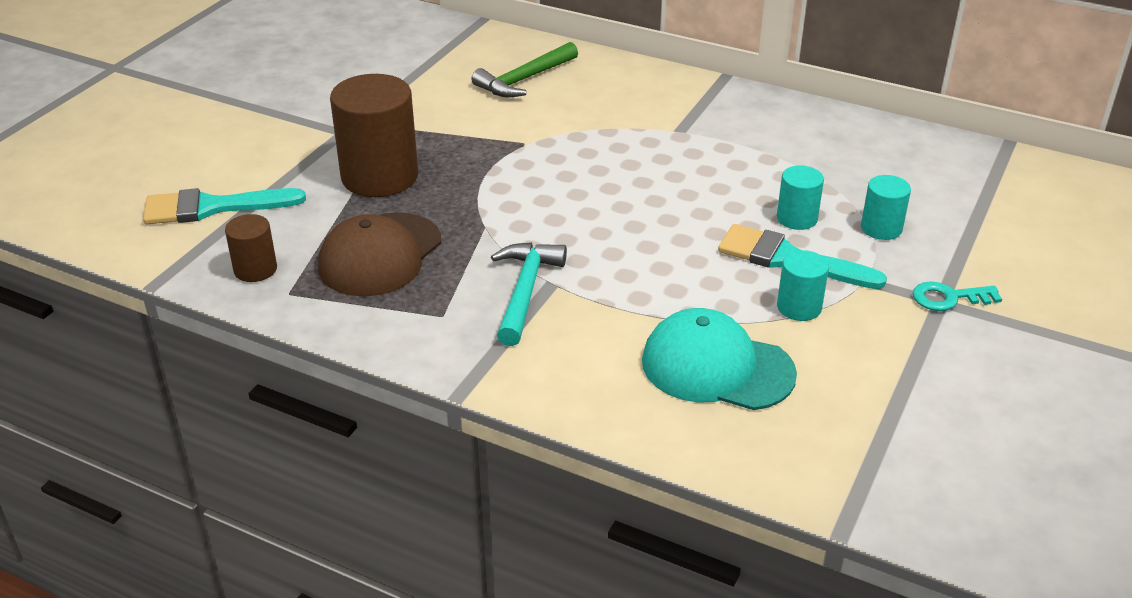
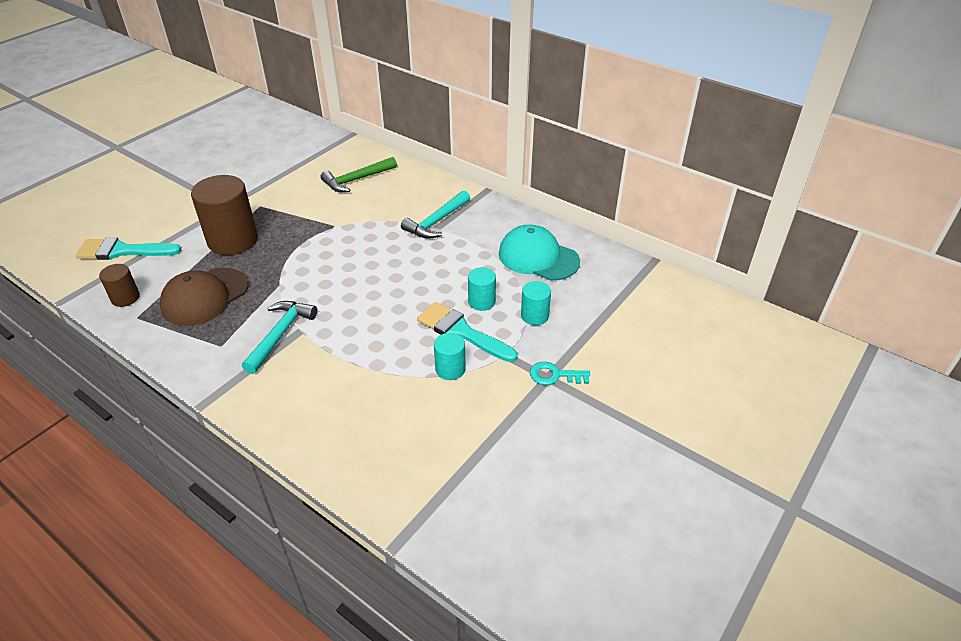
camera: 10 degrees right, 5 degrees up
(675, 123) = (436, 222): none -> turquoise hammer
(717, 367) = (374, 407): turquoise cap -> turquoise cap (538, 257)

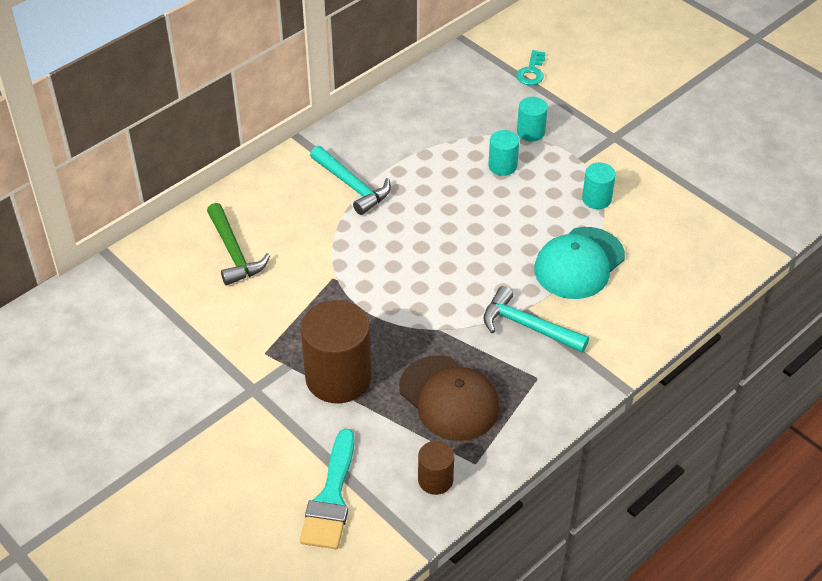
camera: 80 degrees left, 5 degrees up
(461, 331) = (545, 185): turquoise brush -> none
(538, 257) = (439, 115): turquoise cap -> turquoise cap (579, 263)
(554, 375) = (612, 132): turquoise key -> turquoise key (531, 72)

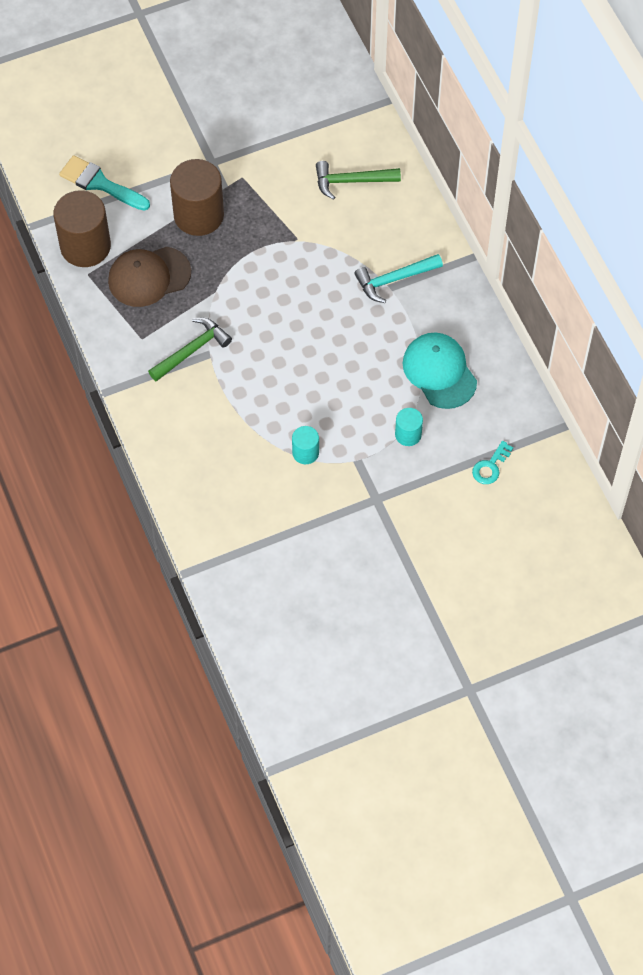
camera: 110 degrees right, 15 degrees up
(435, 480) = (85, 246): brown cylinder -> brown cylinder, size x1.99
(502, 166) = (374, 397): turquoise cylinder -> none
(528, 326) = (192, 350): turquoise hammer -> green hammer
(531, 72) = (490, 466): turquoise key -> turquoise key turned 90 degrees counterclockwise
(579, 263) = (239, 410): turquoise cap -> turquoise cap (439, 372)

